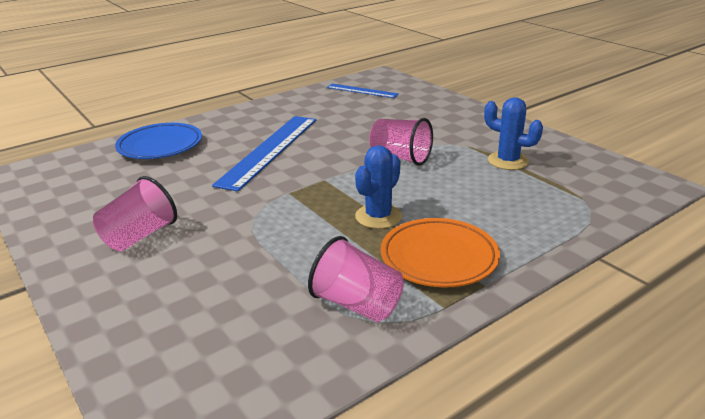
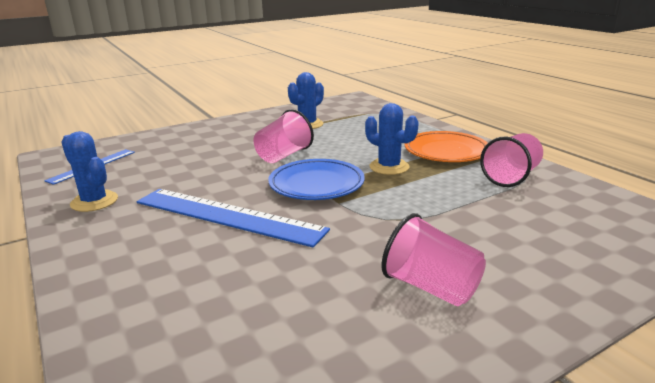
camera: 85 degrees left, 5 degrees down
(160, 146) = (151, 306): blue plate -> blue plate (316, 184)
(297, 105) = (94, 201): none -> blue cactus

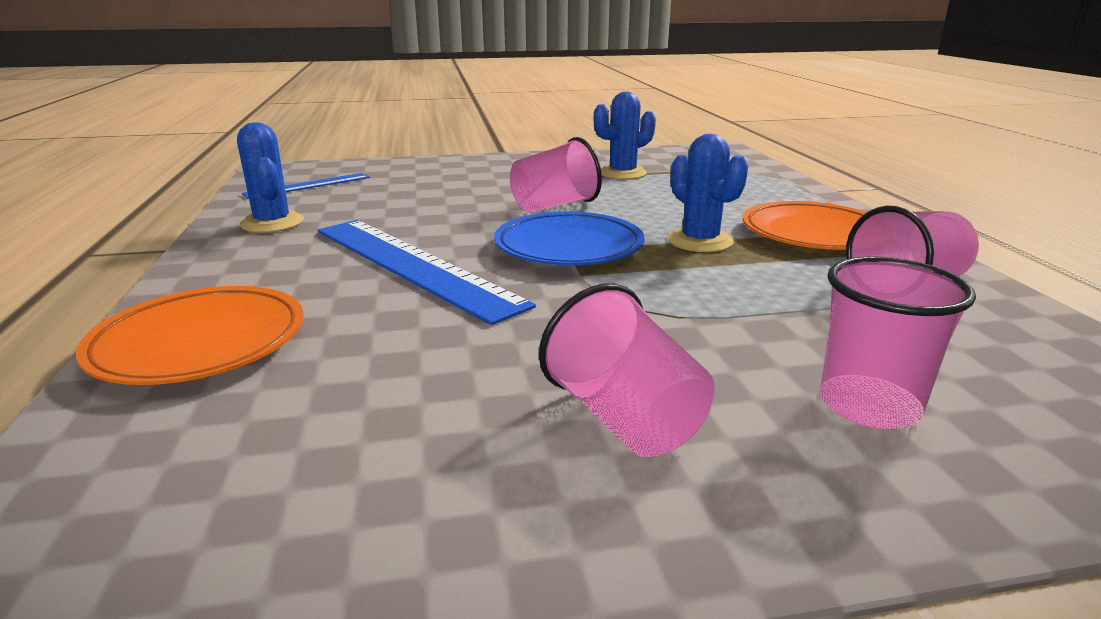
camera: 20 degrees right, 0 degrees up
(132, 303) = (200, 343): none -> orange plate
(537, 250) = (869, 405): none -> pink cup

